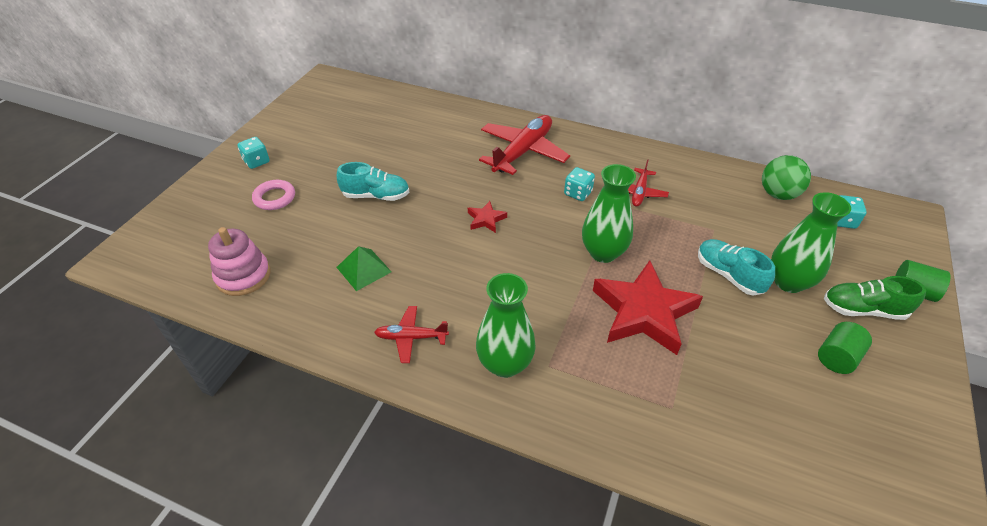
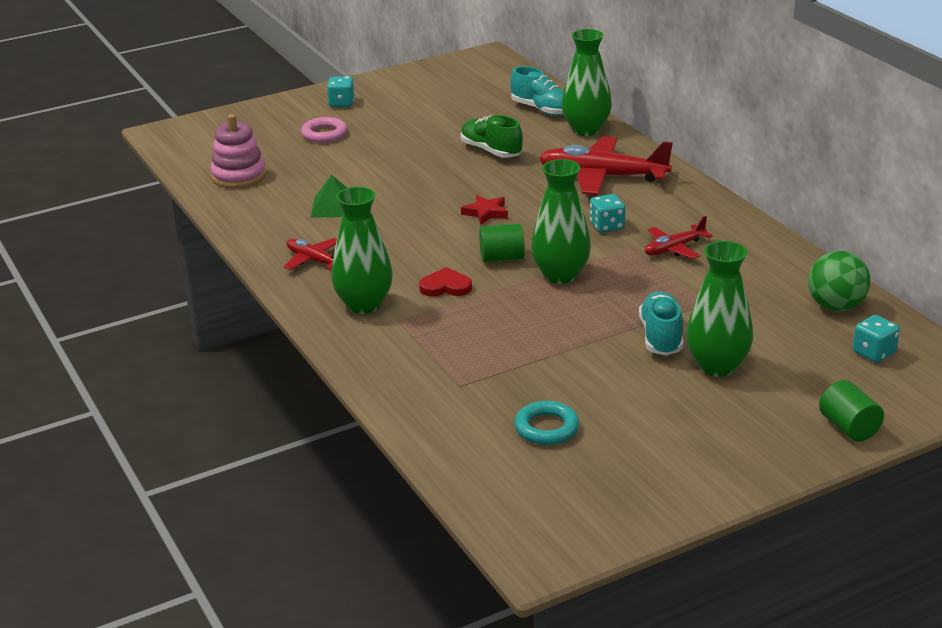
camera: 40 degrees right, 15 degrees down
(376, 196) = (411, 162): turquoise shoe -> turquoise shoe (542, 110)
(466, 116) = (586, 130): none -> green vase
(523, 151) = (602, 177): red plane -> red plane turned 150 degrees counterclockwise
(542, 308) = (445, 286): none -> red heart
(643, 312) = (532, 325): red star -> none
(777, 412) = (546, 428): none -> turquoise ring
(837, 357) = (669, 427): green cylinder -> green cylinder (502, 258)
(863, 310) = (762, 414): green shoe -> green shoe (491, 151)

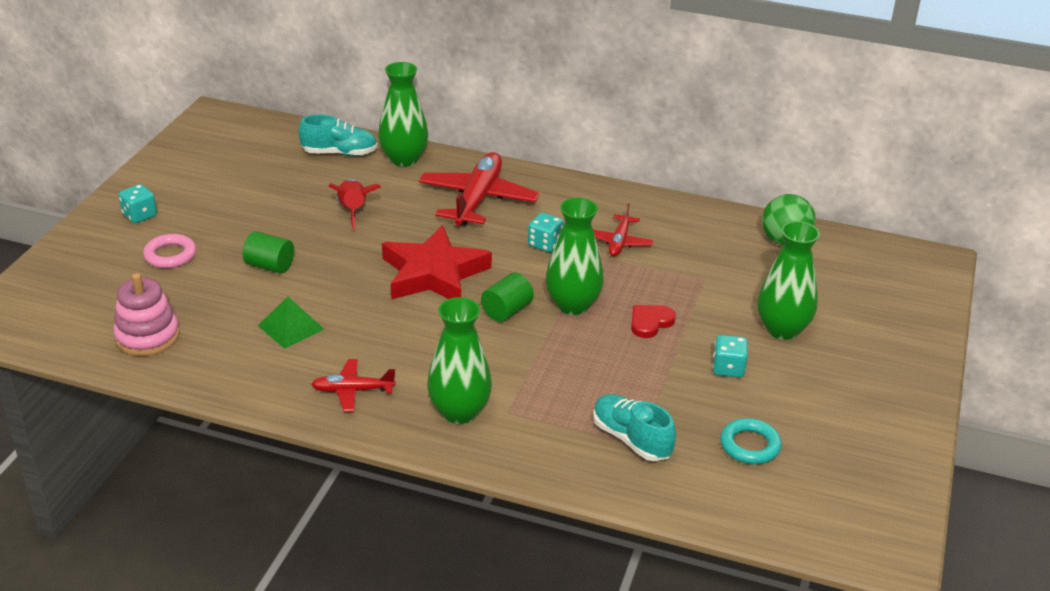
camera: 45 degrees left, 5 degrees up
(445, 286) = (501, 360): red heart -> red heart (650, 322)
(486, 213) = (433, 274): red star -> red star, size x2.28
(491, 151) = (353, 211): green shoe -> red rocket
(602, 177) = (478, 199): red plane -> red plane turned 135 degrees clockwise
(661, 337) = (715, 324): turquoise shoe -> turquoise shoe (631, 439)
(849, 428) = (918, 335): green cylinder -> green cylinder (270, 266)
(874, 353) = (854, 268): turquoise dice -> turquoise dice (728, 368)

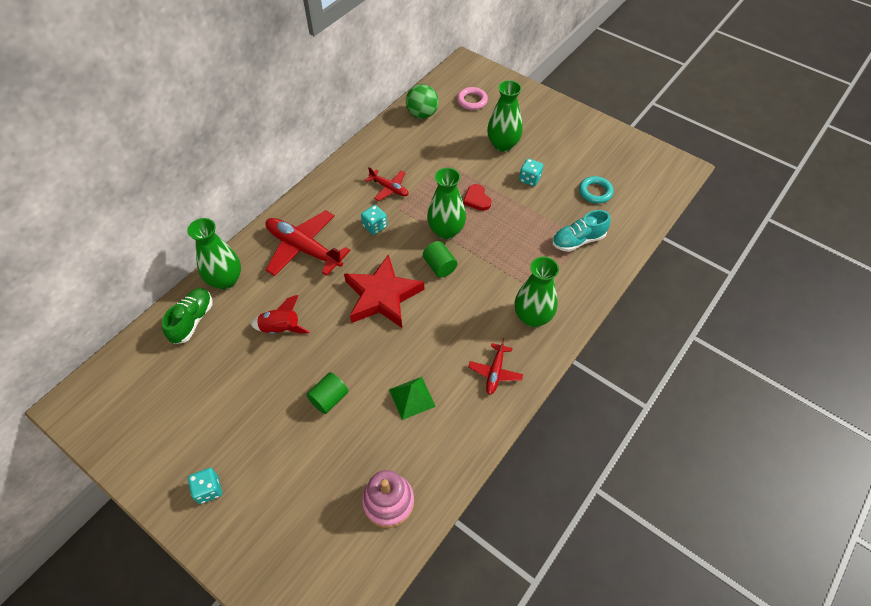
camera: 70 degrees left, 20 degrees up
(170, 255) = (282, 471): pink ring -> pink ring (472, 101)
(339, 153) = (192, 321): turquoise shoe -> green shoe

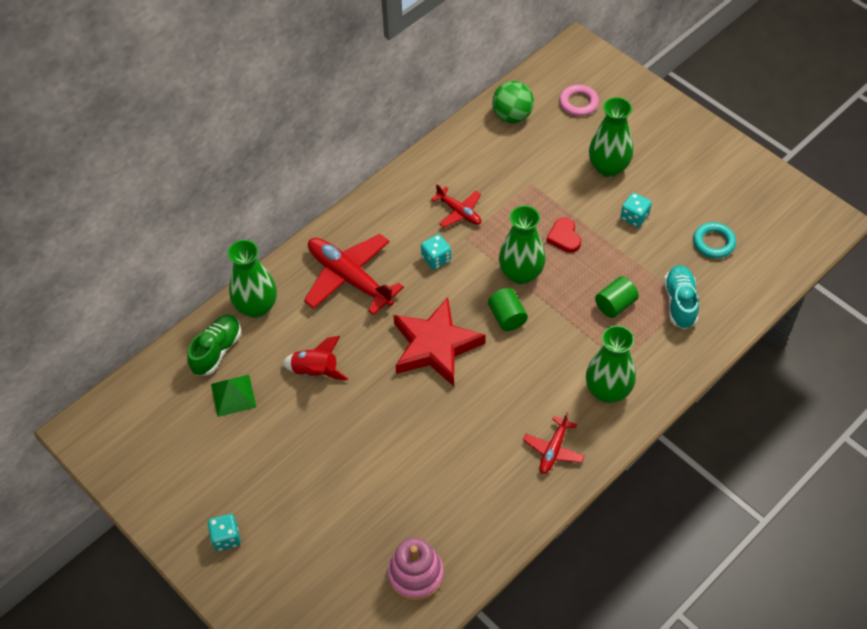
camera: 10 degrees right, 0 degrees up
(329, 398) = (363, 457): green cylinder -> green cylinder (615, 305)
(412, 397) = (455, 467): green pyramid -> green pyramid (233, 395)
(578, 240) = (680, 303): turquoise shoe -> turquoise shoe turned 105 degrees clockwise

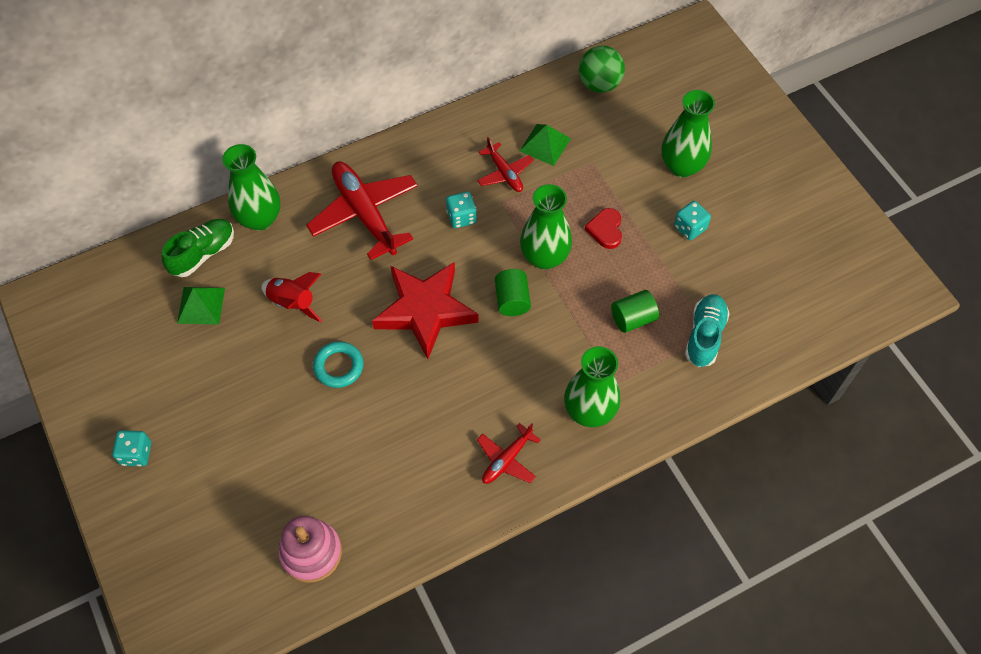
camera: 15 degrees right, 5 degrees up
(485, 179) = (545, 144): none -> green pyramid
(578, 103) = (675, 87): pink ring -> none
(713, 242) = (766, 279): turquoise ring -> turquoise ring (338, 366)

